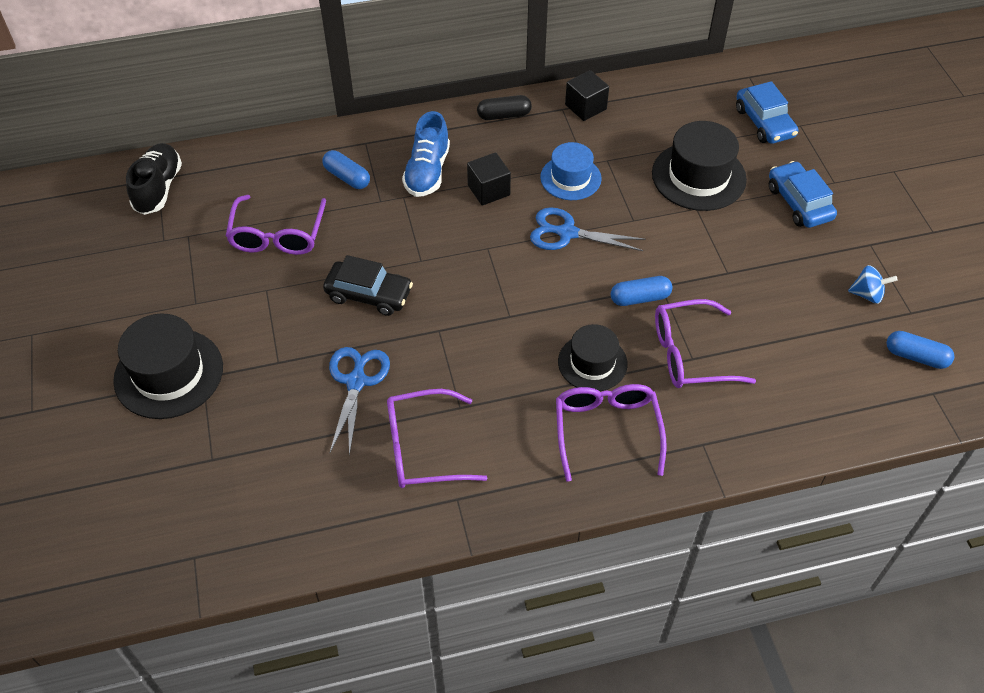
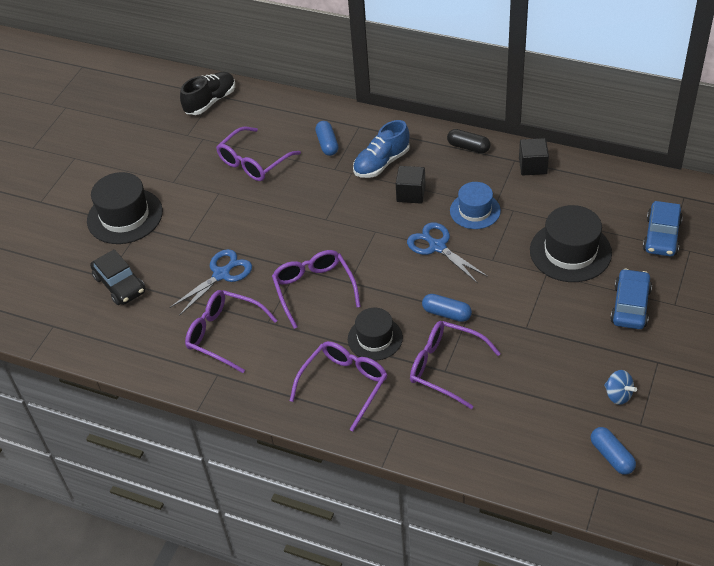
camera: 40 degrees right, 5 degrees down
(369, 294) = (275, 225): black car -> black car (120, 284)
(480, 345) = (314, 290): none -> purple glasses

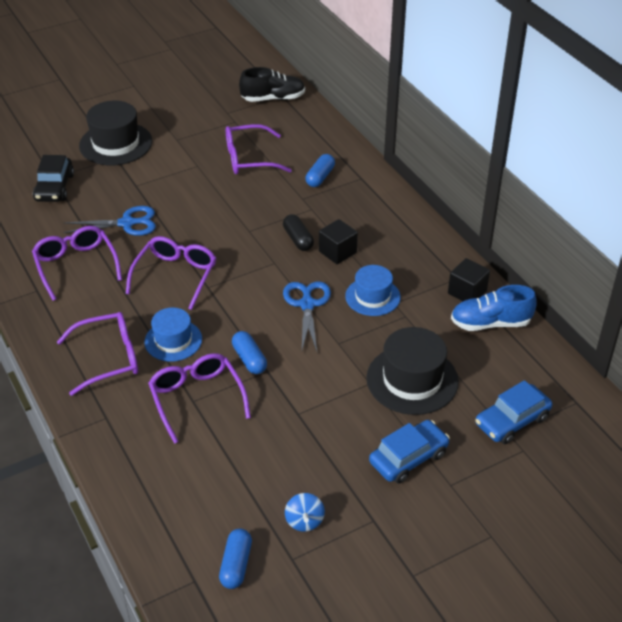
camera: 35 degrees right, 5 degrees down
(375, 338) = (173, 340): black hat -> blue hat
(381, 163) = (344, 215): blue shoe -> blue shoe (490, 323)
(468, 147) = (430, 245): black capsule -> black capsule (298, 239)

